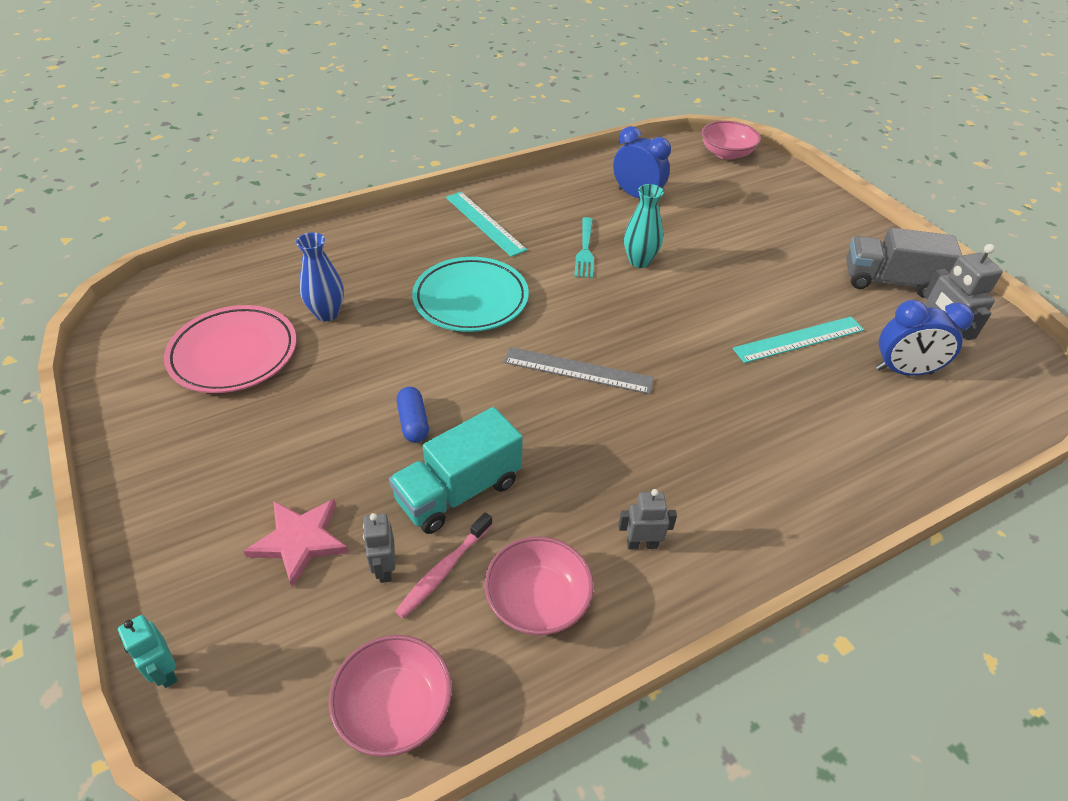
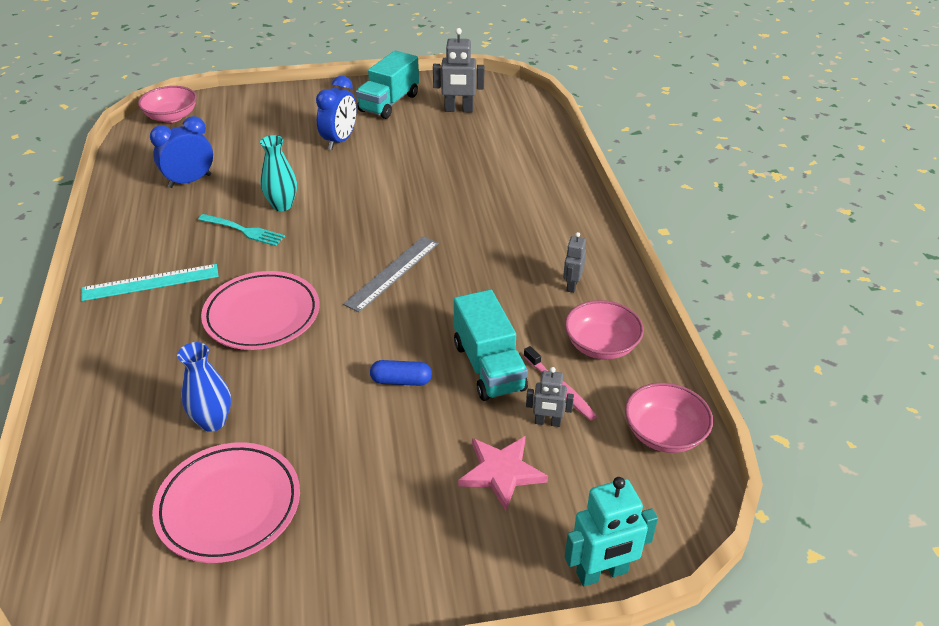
camera: 70 degrees left, 5 degrees down
(165, 671) = (602, 573): turquoise robot -> turquoise robot, size x1.67
(471, 299) = (262, 315): turquoise plate -> pink plate
(799, 339) = (422, 160): turquoise ruler -> none
(889, 281) = (389, 103): grey truck -> turquoise truck
(904, 371) = (476, 131): blue clock -> blue clock (339, 141)

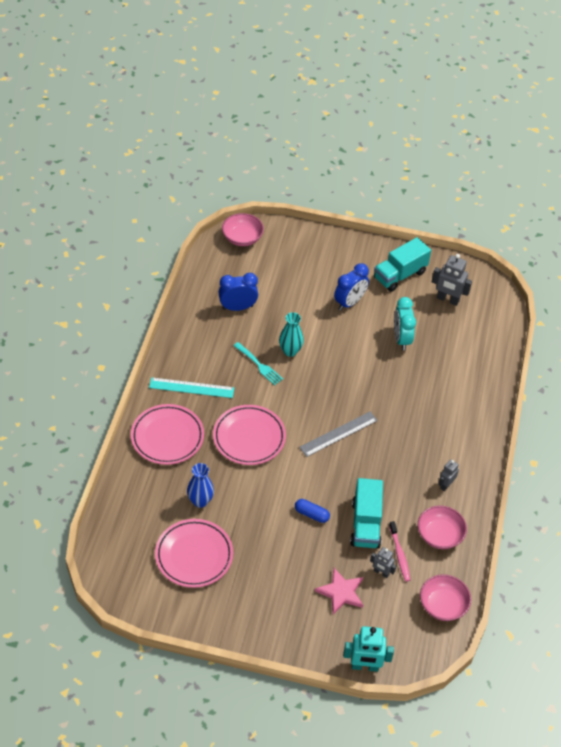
camera: 20 degrees right, 10 degrees up
(129, 353) = (167, 437): none -> pink plate
(423, 157) = (401, 339): none -> turquoise clock

